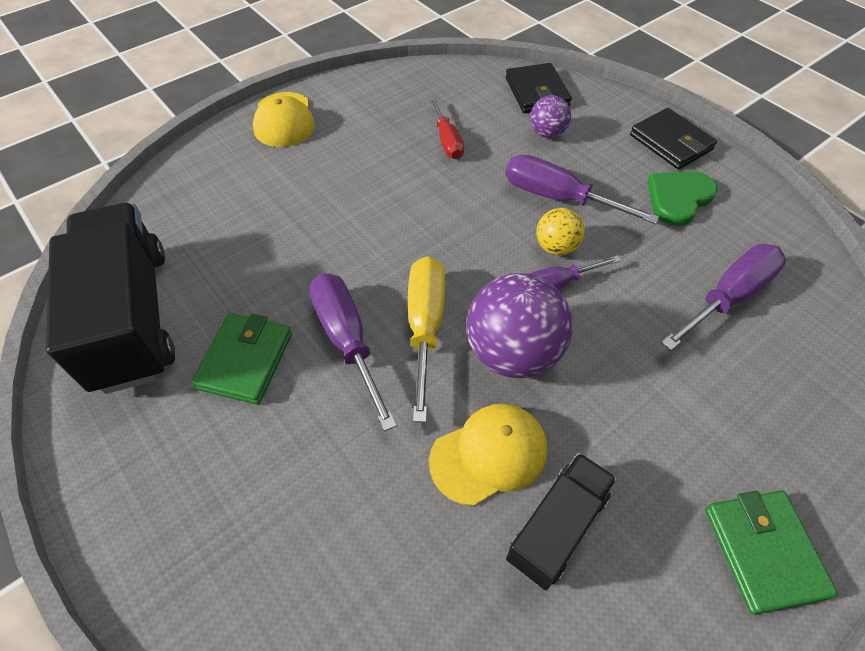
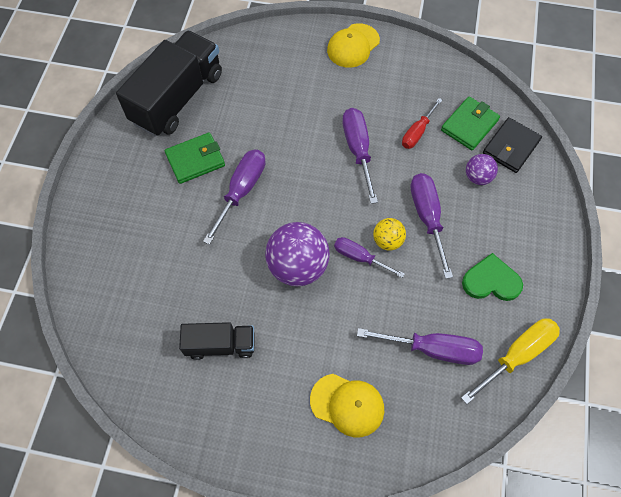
camera: 50 degrees right, 10 degrees up
(415, 198) = (358, 150): none -> purple screwdriver
(425, 326) = (279, 217): yellow screwdriver -> yellow screwdriver (517, 355)
(489, 454) = (233, 293): yellow cap -> yellow cap (347, 405)
(670, 142) = (541, 249): black wallet -> none
(763, 551) = (280, 441): green wallet -> green wallet (469, 125)

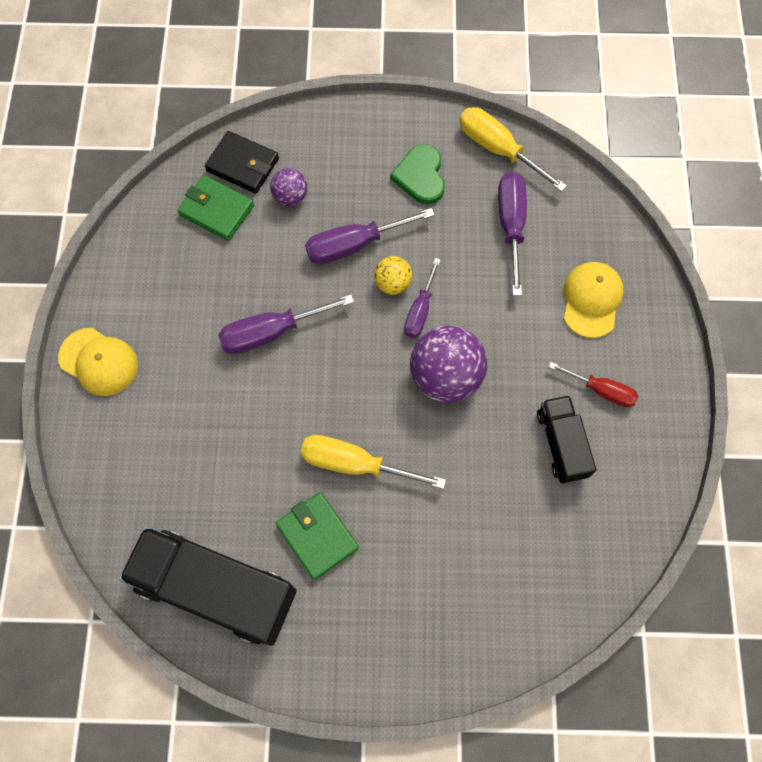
camera: 100 degrees left, 5 degrees up
(241, 191) = (355, 464): purple screwdriver -> yellow screwdriver
(417, 132) = (235, 267): red screwdriver -> red screwdriver (601, 390)

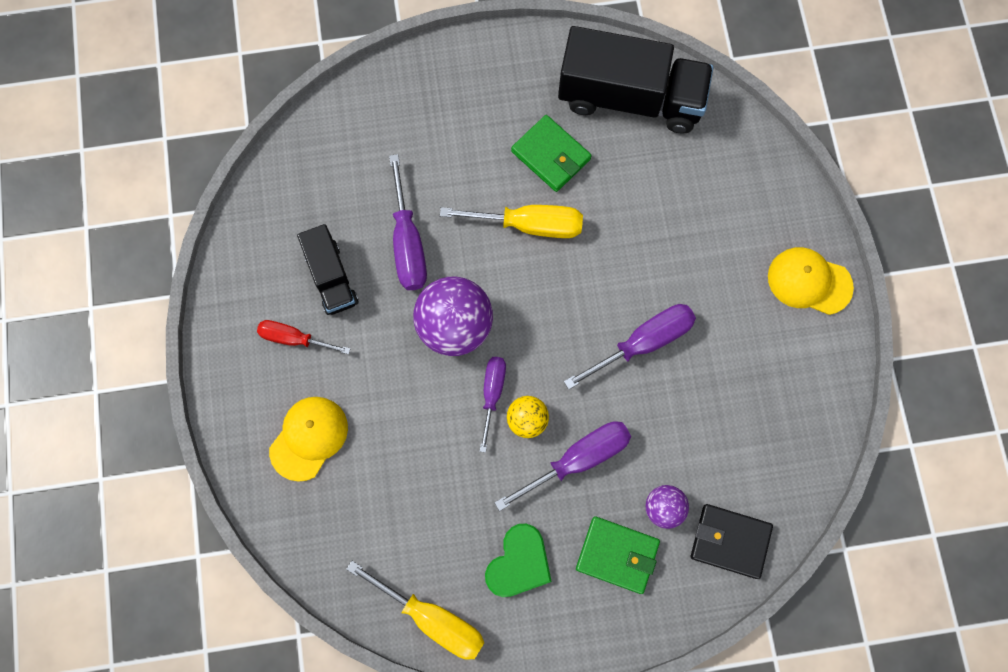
camera: 170 degrees right, 5 degrees up
(216, 210) = (742, 476): green wallet -> green wallet (617, 555)
(420, 176) = (519, 563): green heart -> green heart turned 45 degrees clockwise
(511, 226) = (405, 515): purple screwdriver -> purple screwdriver (408, 243)
(591, 300) = (309, 438): yellow cap -> yellow cap turned 150 degrees counterclockwise

